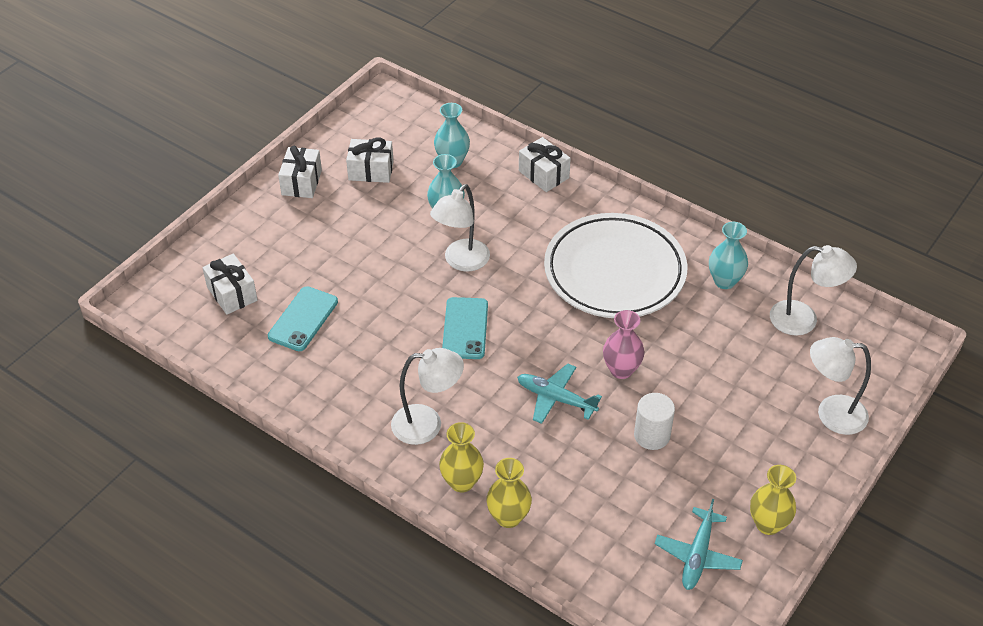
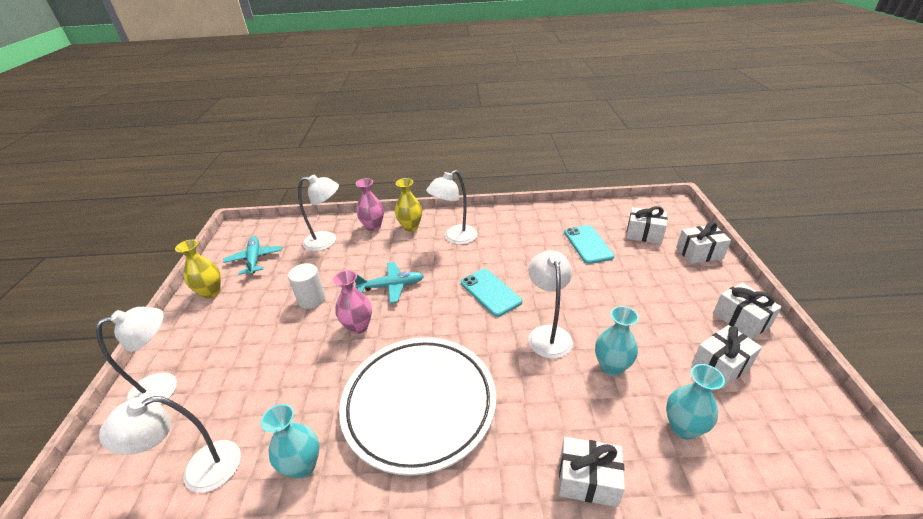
camera: 145 degrees right, 10 degrees down
(224, 243) = (699, 253): none -> white gift
(508, 517) = (373, 226): yellow vase -> pink vase
(586, 528) = (327, 241): none -> white lamp

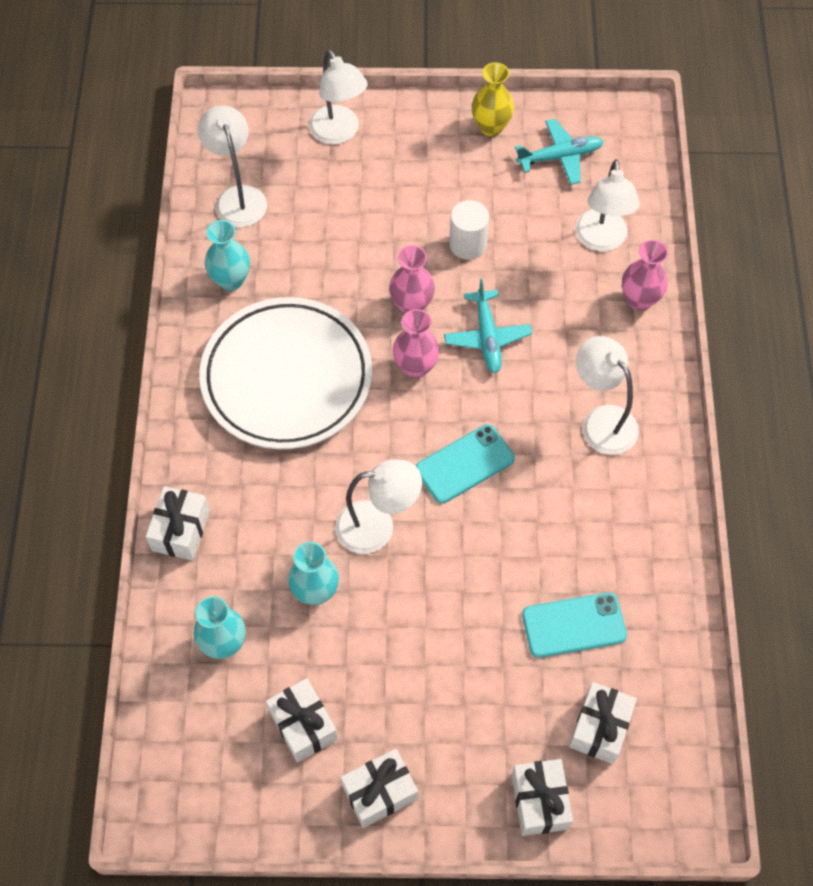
camera: 90 degrees right, 25 degrees up
(410, 227) = (637, 354): yellow vase -> none
(413, 321) = (415, 367): none -> pink vase

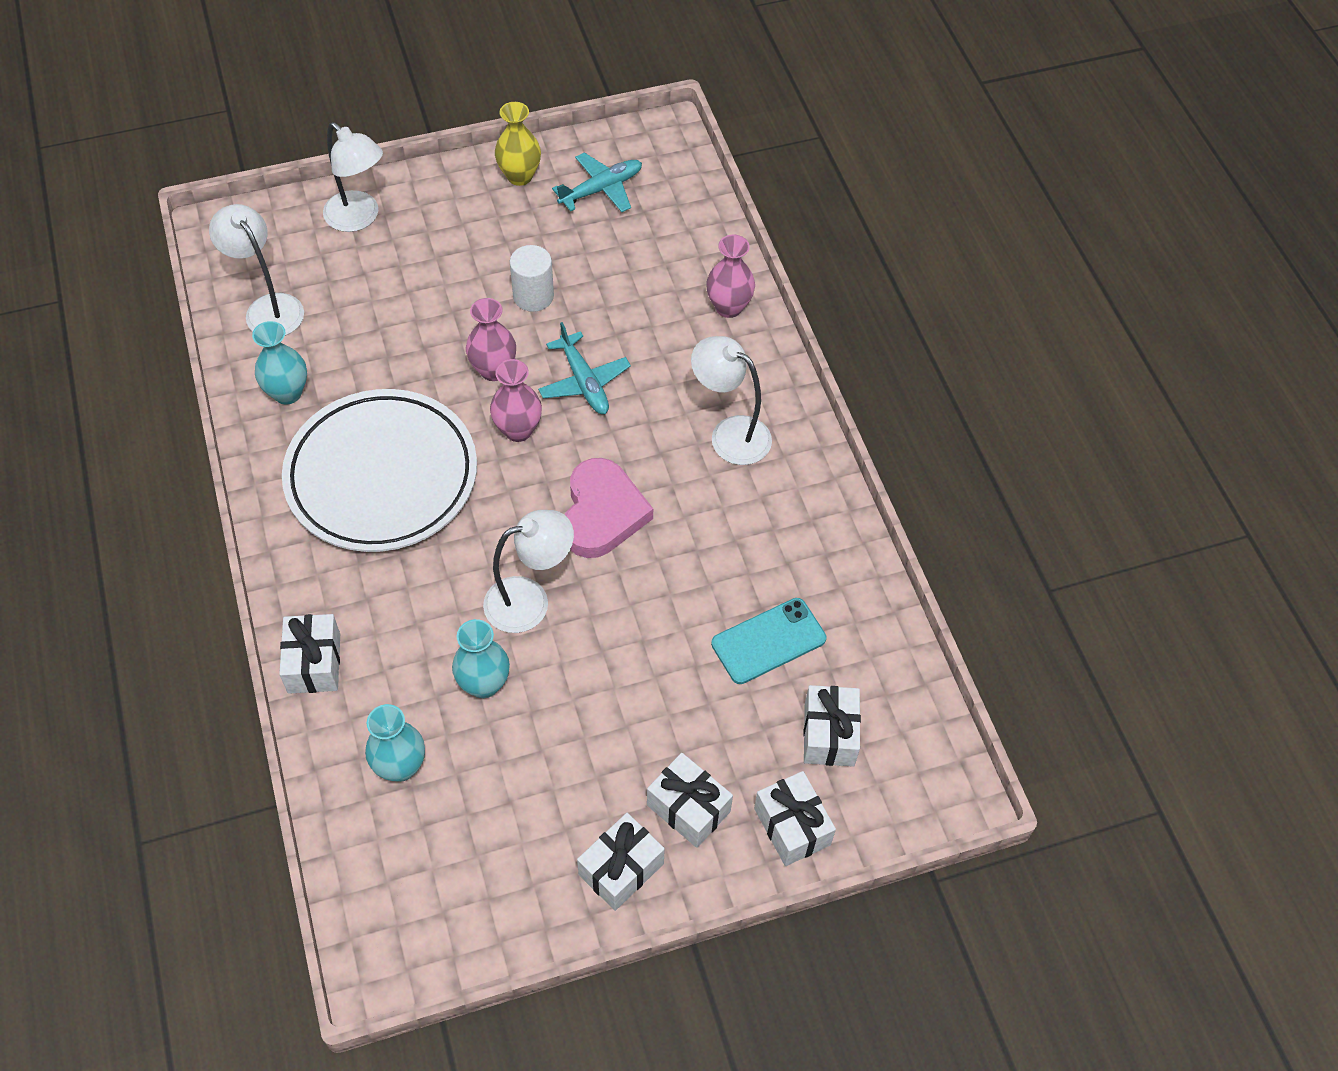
camera: 20 degrees left, 5 degrees down
(303, 725) = (516, 825): white gift -> white gift (688, 808)
(465, 464) = (602, 513): turquoise phone -> pink heart
(601, 240) = (670, 260): white lamp -> none

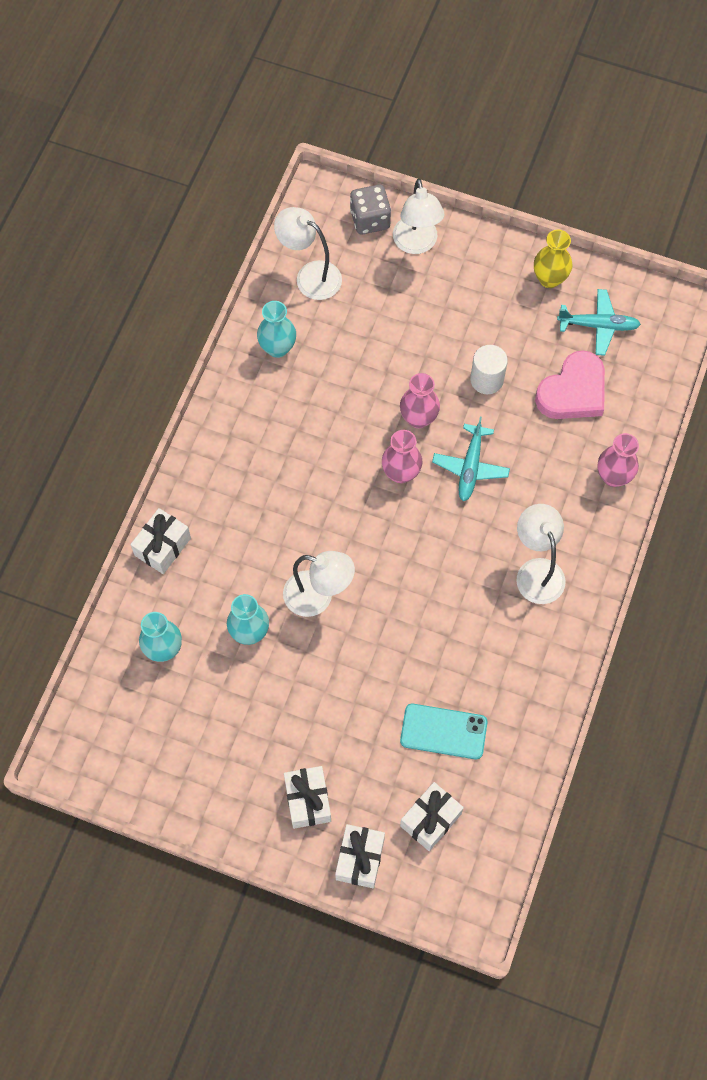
camera: 40 degrees right, 10 degrees up
(268, 307) = (310, 276): white lamp -> white lamp turned 60 degrees counterclockwise
(291, 223) = (370, 219): none -> grey dice
(382, 476) = (292, 448): white plate -> none
(602, 513) = (409, 569): pink heart -> pink heart (573, 391)
(621, 869) = (239, 807): white gift -> none

